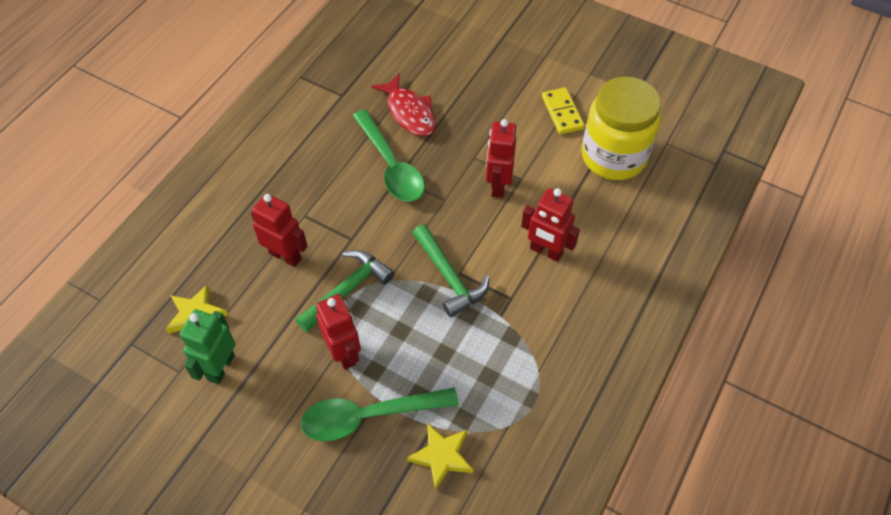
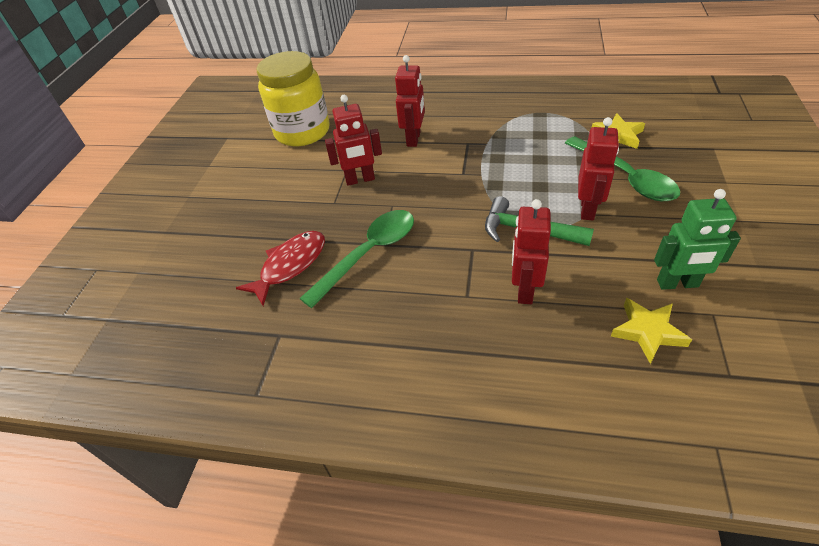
camera: 105 degrees left, 10 degrees down
(344, 353) = (588, 209): red robot -> red robot turned 150 degrees clockwise
(449, 277) = (471, 177): green hammer -> none
(562, 113) = (261, 168): yellow domino -> none

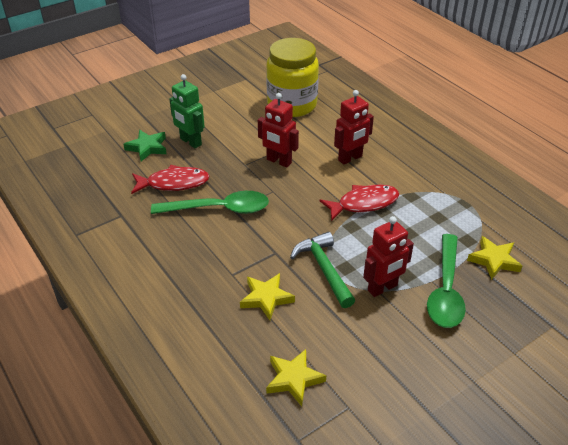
camera: 40 degrees right, 5 degrees down
(212, 255) = (147, 148): none -> green star
(476, 162) = (364, 203): none -> red fish
(524, 290) = (266, 298): red robot -> yellow star
(677, 284) = (358, 374): green robot -> green robot (190, 142)

